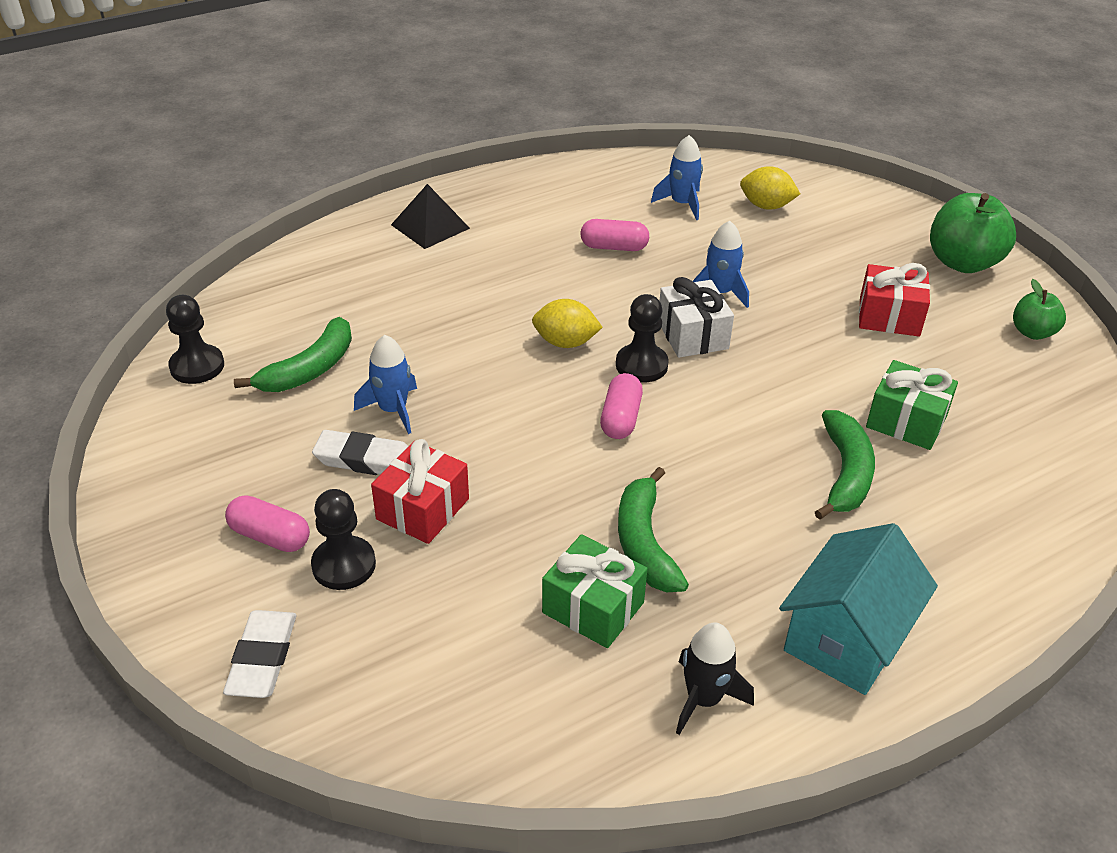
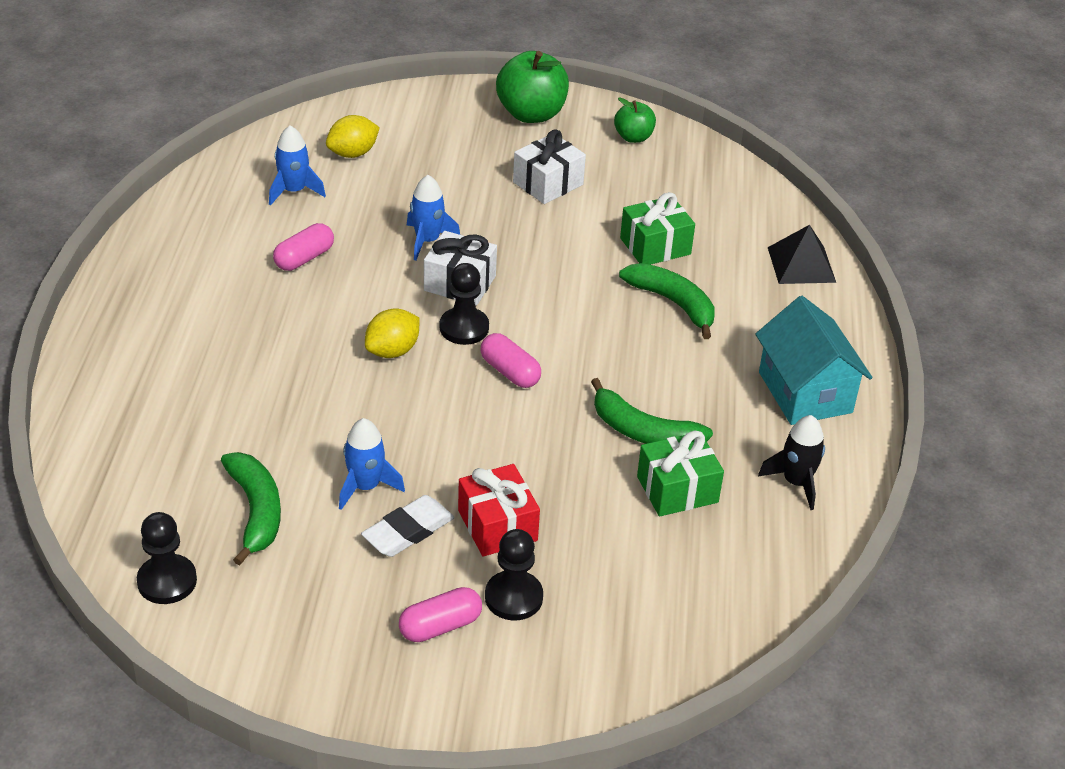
camera: 55 degrees left, 0 degrees up
(262, 658) = (566, 685): white eraser -> none
(430, 226) = (139, 341): black pyramid -> black pyramid (801, 264)
(889, 317) = (548, 183): red gift -> white gift

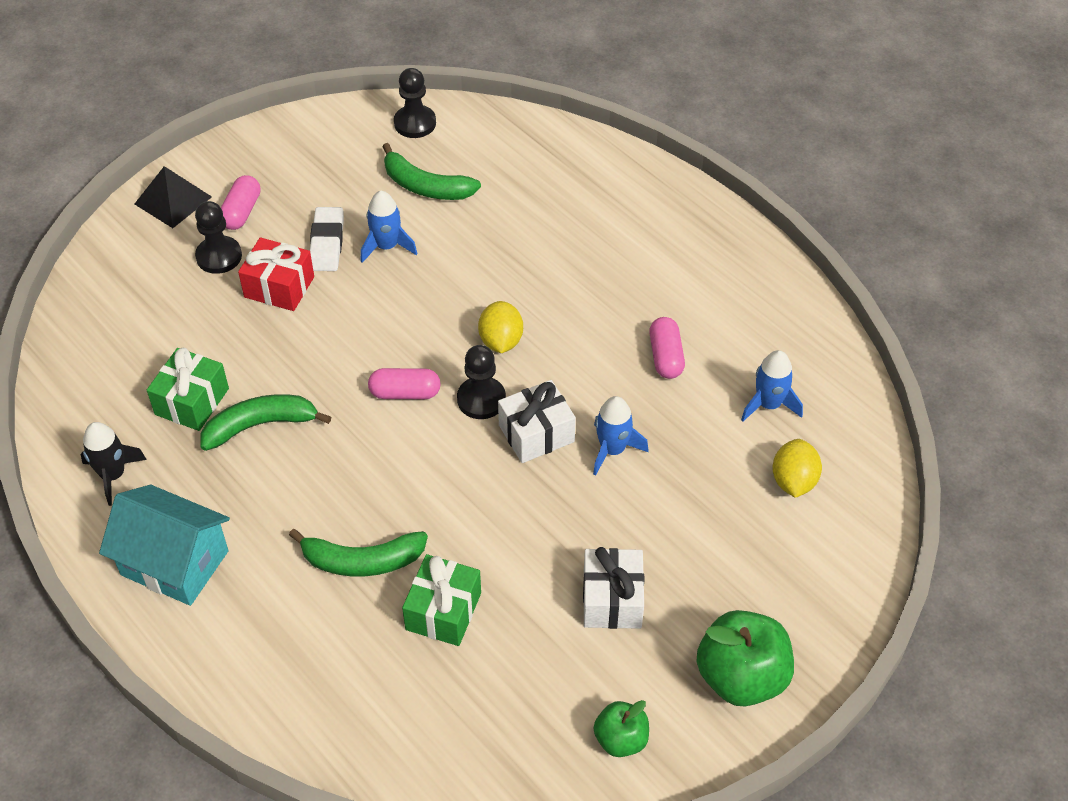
camera: 135 degrees right, 10 degrees up
(801, 264) = (301, 709): black pyramid -> black pyramid (173, 200)

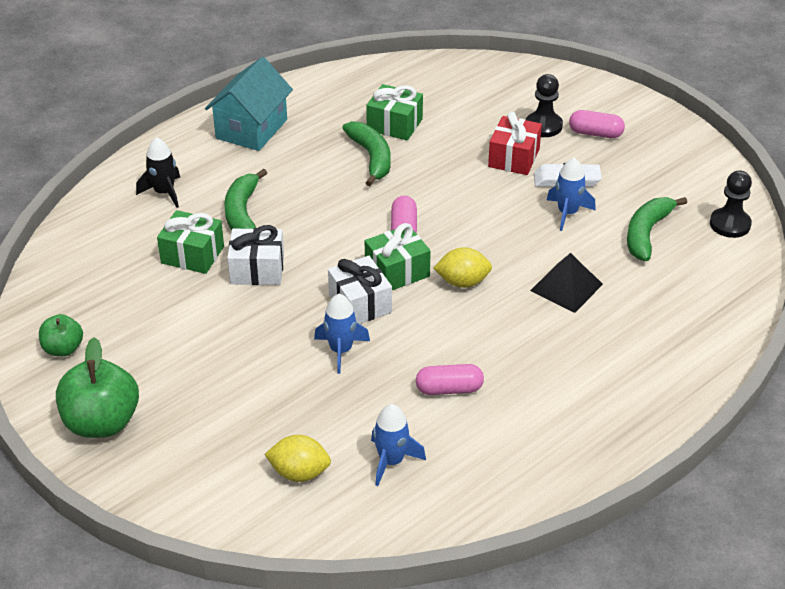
camera: 90 degrees right, 10 degrees down
(113, 475) = (328, 97): black rocket -> black rocket (164, 193)
(173, 200) = (602, 99): black pyramid -> black pyramid (566, 287)
(481, 399) = (397, 271): black pawn -> green gift
(612, 600) = (188, 347): white gift -> white gift (257, 270)

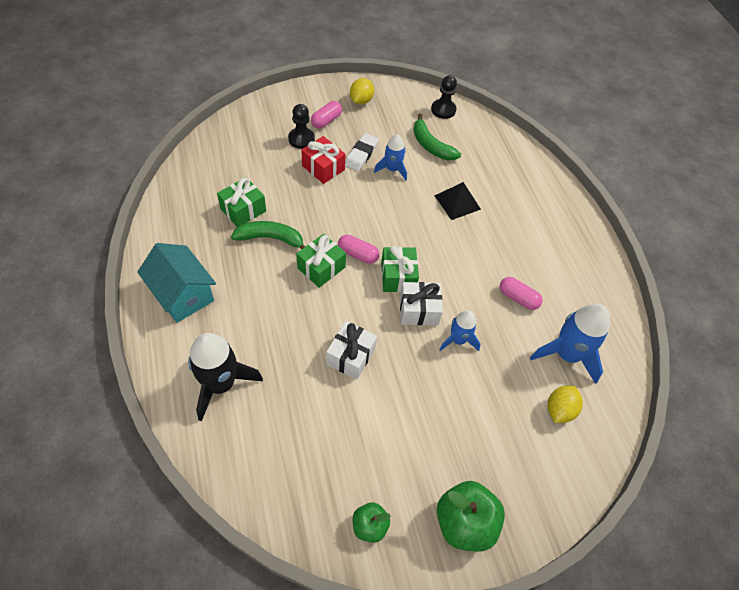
camera: 70 degrees left, 15 degrees up
(164, 193) = (221, 384): black rocket -> black rocket, size x1.69
(192, 255) = (309, 392): green gift -> green gift (321, 267)
(243, 213) = (281, 340): green banana -> none
(391, 461) = (567, 354): blue rocket -> blue rocket, size x1.69
(449, 389) = (518, 298): pink capsule -> pink capsule turned 75 degrees counterclockwise
(462, 282) = (427, 248): yellow lemon -> yellow lemon (361, 101)

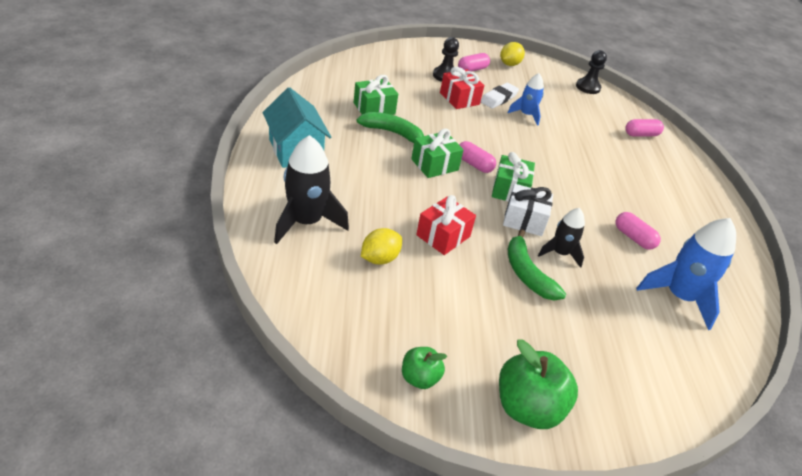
camera: 15 degrees right, 15 degrees down
(350, 356) = (443, 236): white gift -> red gift
(431, 145) = (569, 108): green banana -> green banana (527, 273)
(457, 202) = (585, 152): black pyramid -> none
(458, 340) = (560, 253): blue rocket -> black rocket
(504, 160) = (641, 134): none -> pink capsule
(559, 410) = (661, 340): yellow lemon -> yellow lemon (379, 258)

